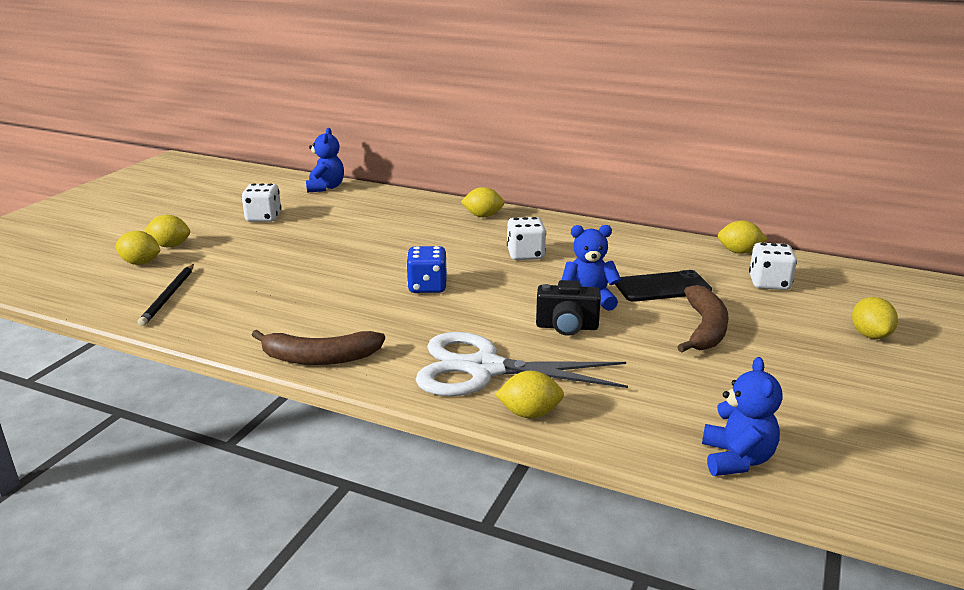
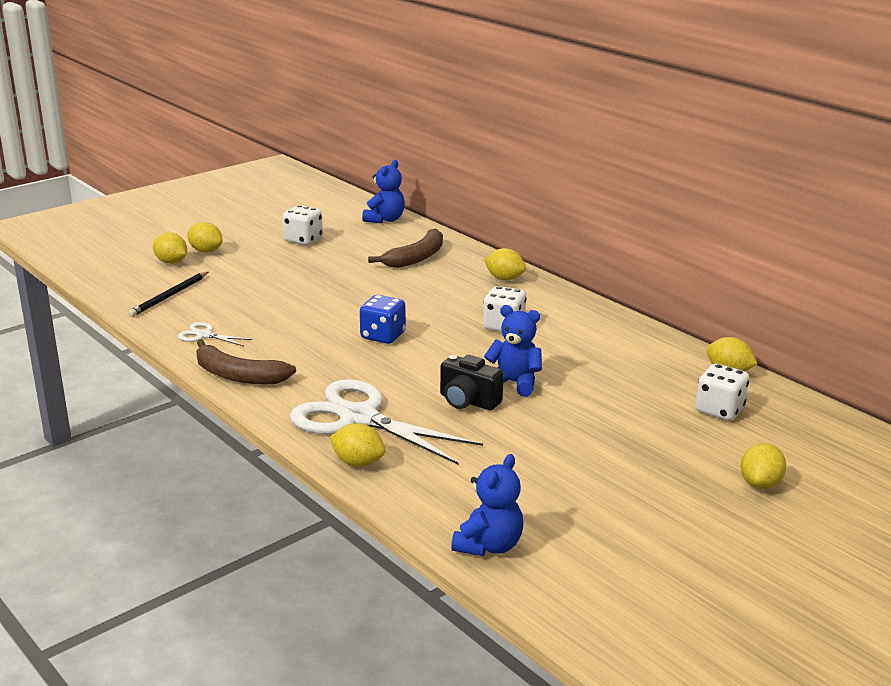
camera: 25 degrees right, 0 degrees up
(244, 326) = (204, 335): none -> white scissors
(662, 287) = (602, 388): black phone -> none
(705, 328) = (597, 435): brown banana -> brown banana (416, 258)

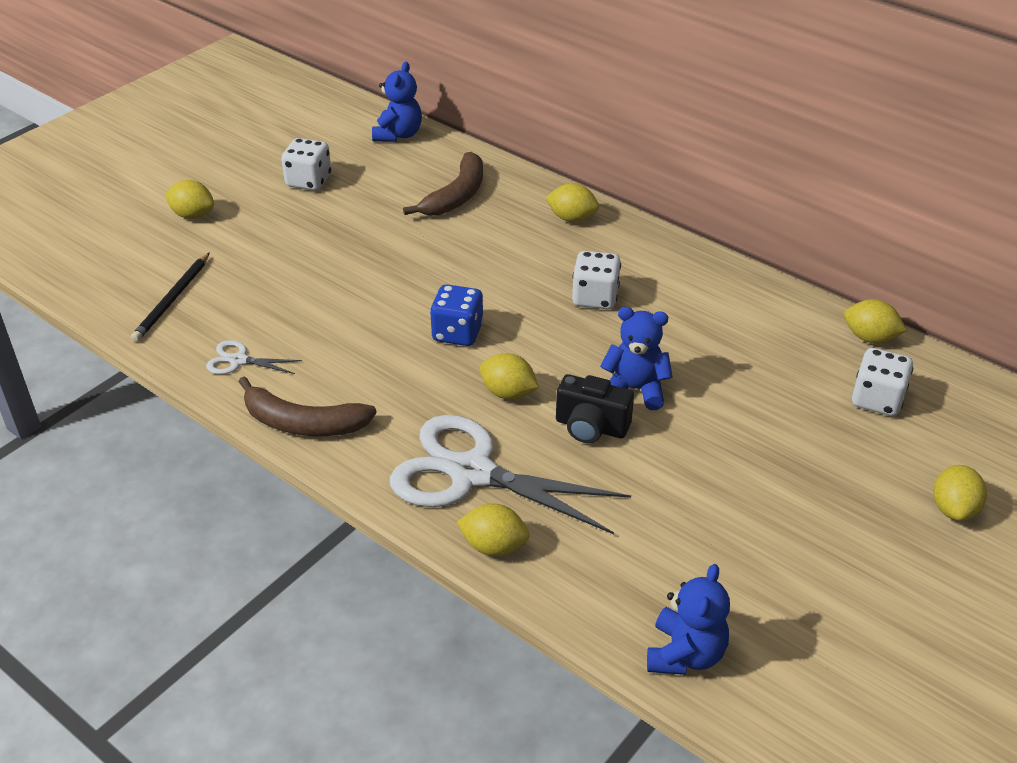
camera: 10 degrees left, 15 degrees up
(171, 262) = (155, 239): yellow lemon -> yellow lemon (508, 393)

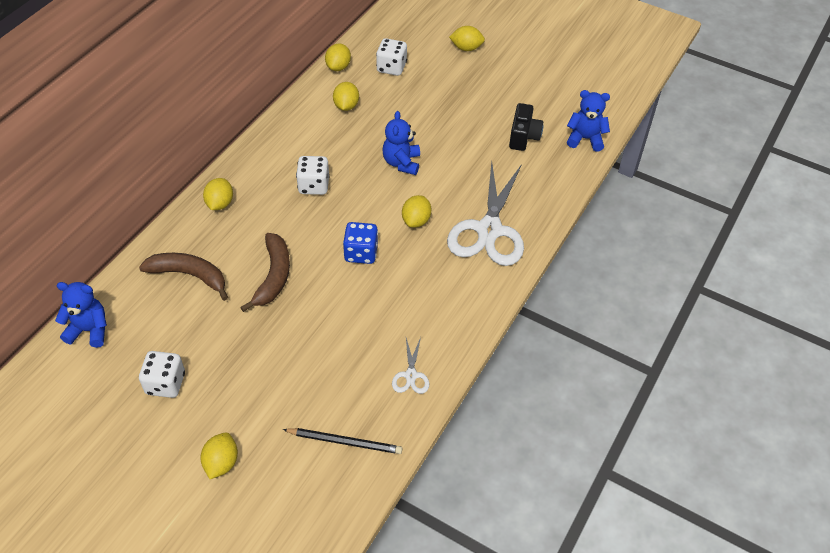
camera: 100 degrees left, 10 degrees up
(303, 423) = (466, 322): brown banana -> brown banana (273, 276)
(494, 546) = (541, 214): yellow lemon -> yellow lemon (346, 106)
(591, 427) = (438, 180): black camera -> black camera (523, 137)

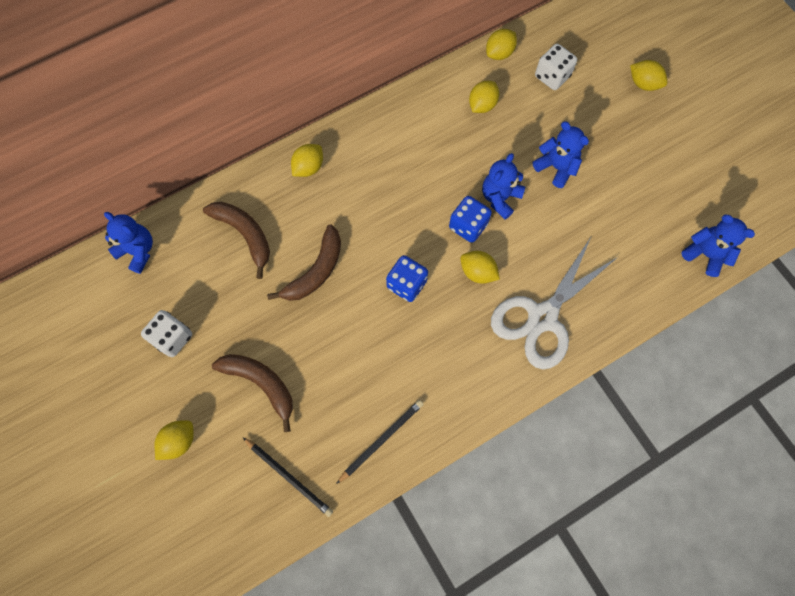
camera: 30 degrees right, 20 degrees up
(274, 382) = (261, 383): none -> brown banana
(314, 186) = (403, 186): white dice -> none
(387, 192) = (468, 226): none -> blue dice
(411, 375) = (381, 440): white scissors -> black pencil
(416, 220) = (477, 272): yellow lemon -> yellow lemon turned 75 degrees clockwise
(434, 125) = (556, 167): none -> blue teddy bear
(523, 137) = (640, 222): black camera -> none

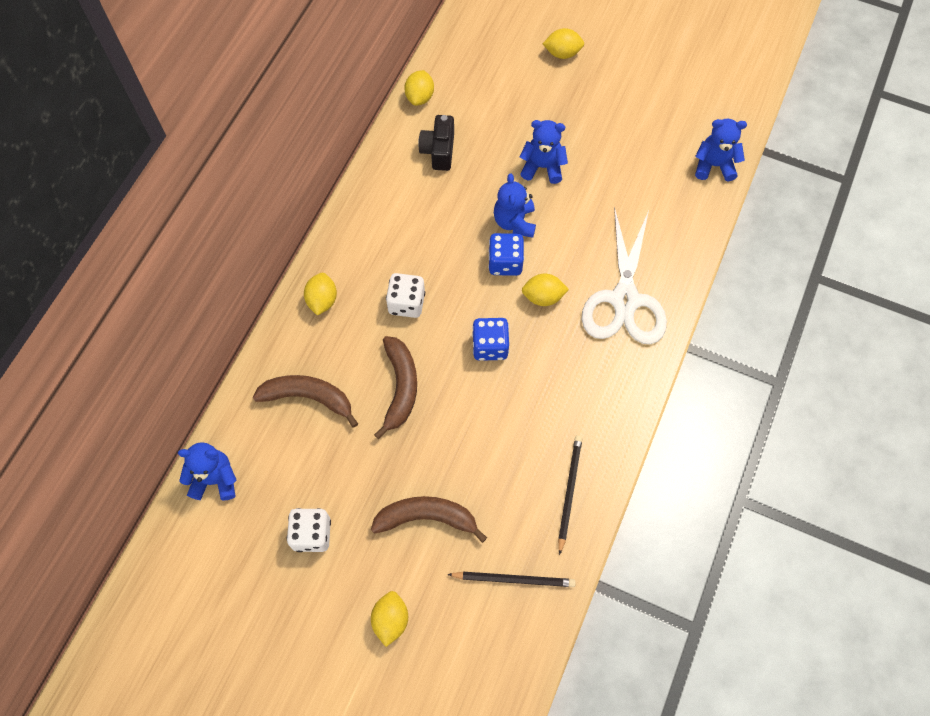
camera: 35 degrees left, 5 degrees down
(482, 105) = (438, 151): yellow lemon -> black camera
(552, 76) = (481, 91): white dice -> white dice (406, 303)

